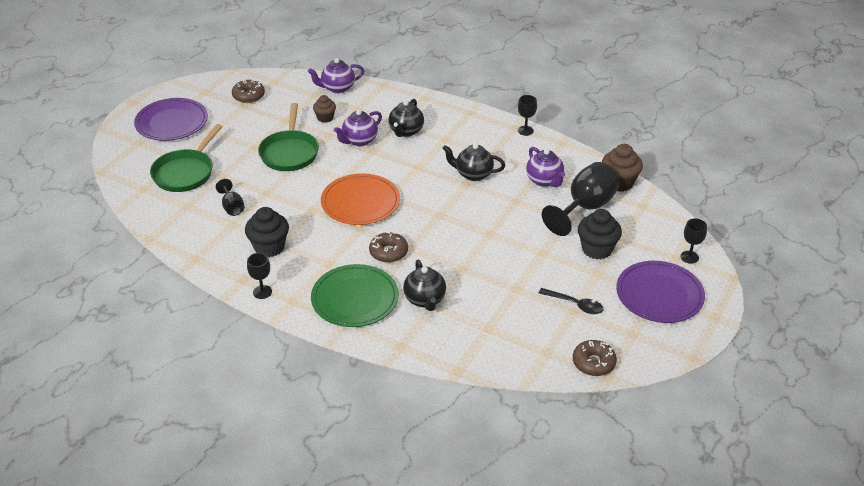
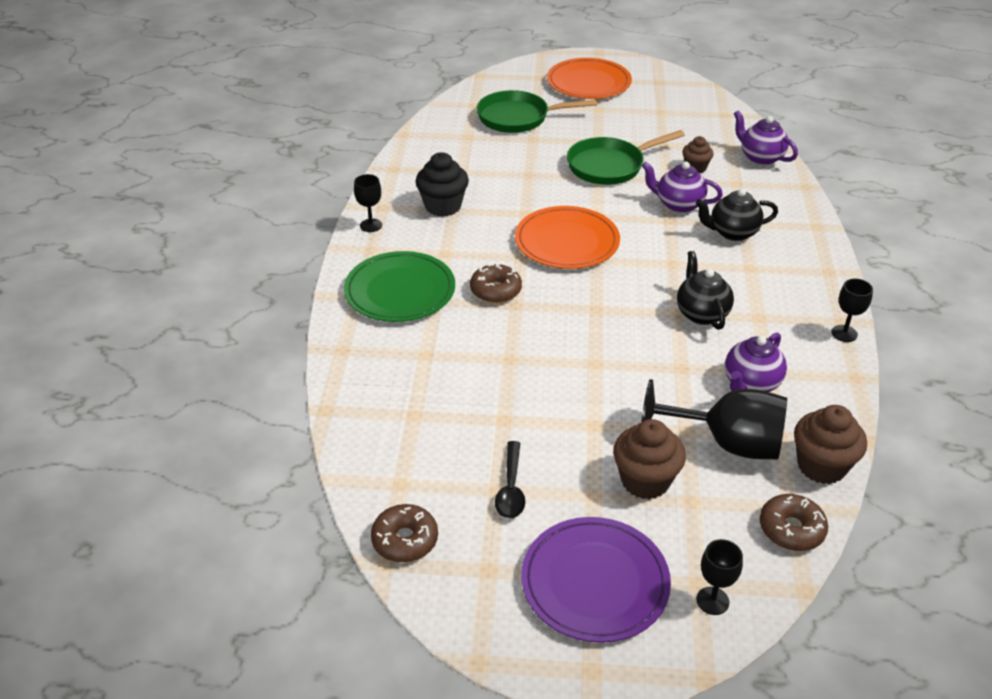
camera: 65 degrees right, 0 degrees up
(172, 122) = (588, 83): purple plate -> orange plate
(232, 207) = (487, 162): black goblet -> none
(248, 96) = (680, 108): brown donut -> brown donut (791, 529)
(425, 300) = (432, 345): black teapot -> none
(597, 249) = (645, 480): black cupcake -> brown cupcake

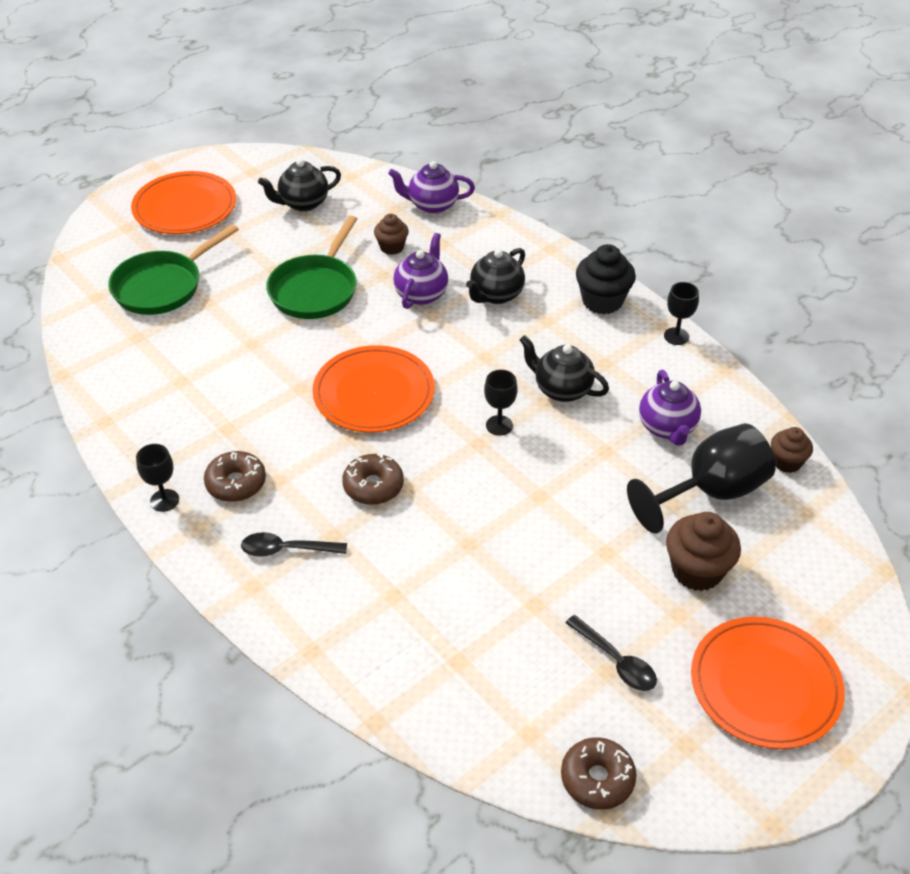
camera: 45 degrees left, 5 degrees up
(400, 291) = (286, 550): green plate -> black spoon
(443, 206) = (211, 431): black cupcake -> black cupcake (602, 301)
(595, 582) = (765, 685): purple plate -> orange plate
(668, 115) = (303, 203): none -> black teapot
(678, 205) = (421, 294): purple teapot -> purple teapot turned 135 degrees clockwise
(712, 601) = (847, 629): black goblet -> black goblet (499, 425)
(791, 529) = (826, 529): brown donut -> brown donut (236, 483)
(821, 466) = (786, 462): brown cupcake -> brown cupcake, size x0.61

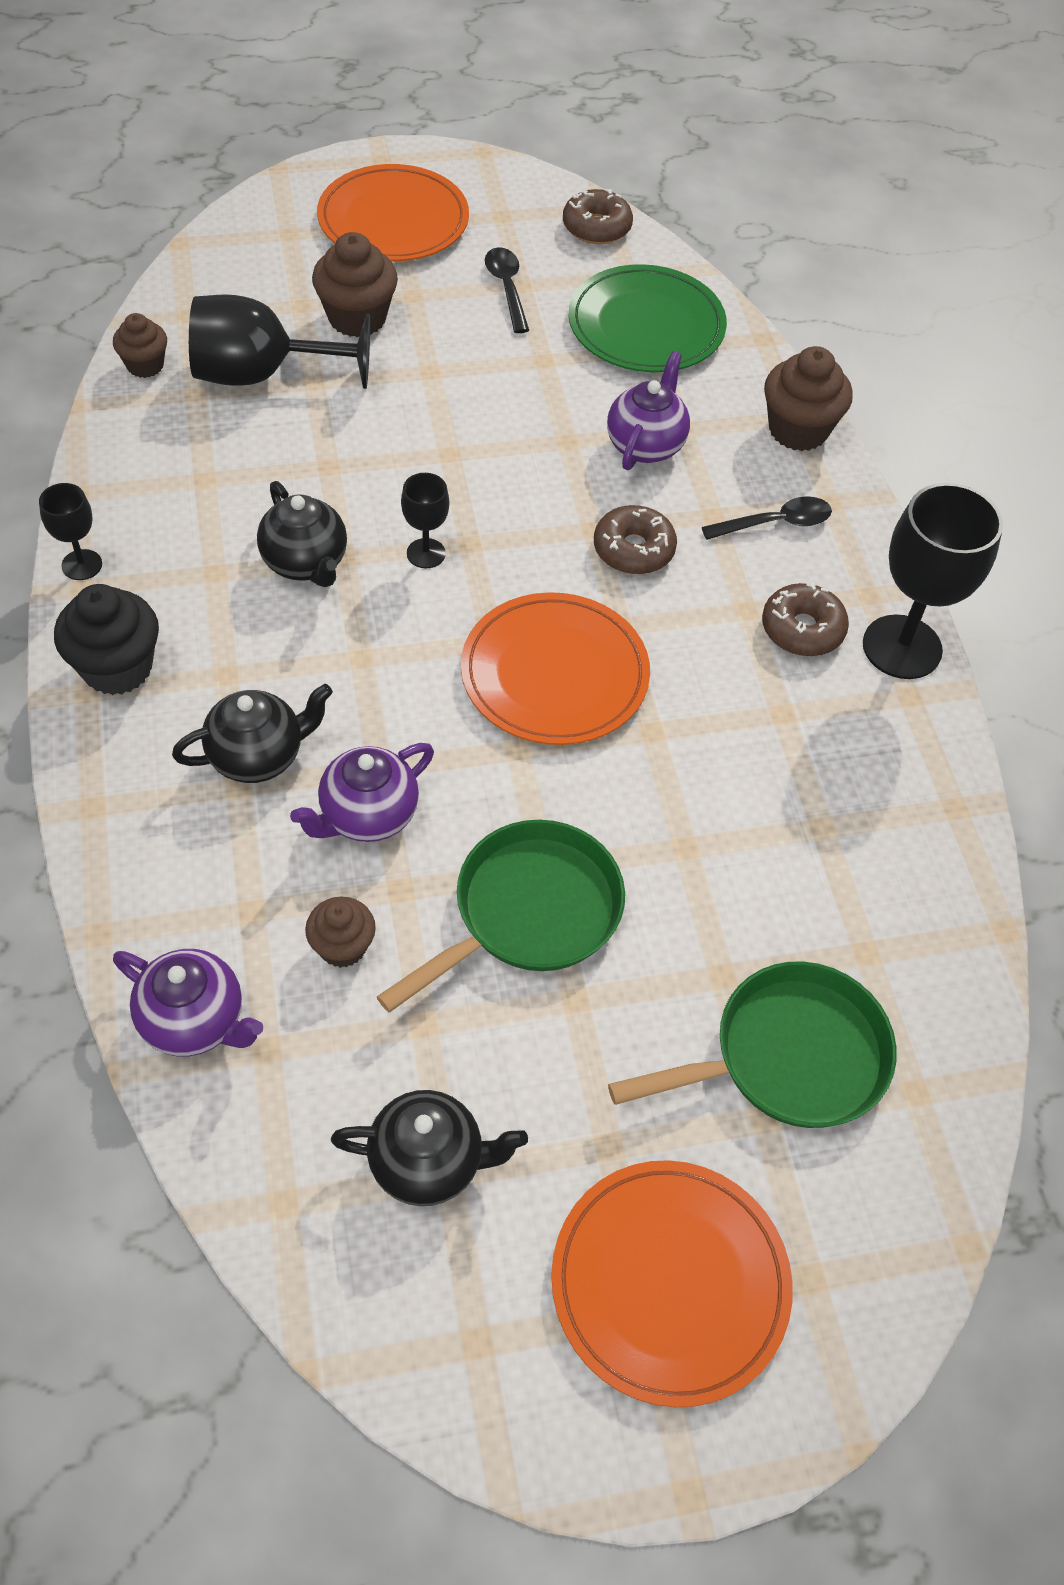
camera: 155 degrees left, 10 degrees up
(164, 500) = (902, 647): black goblet -> black goblet, size x1.99
(286, 550) = (775, 523): black spoon -> black spoon turned 45 degrees counterclockwise
(304, 639) = (798, 430): none -> brown cupcake
(480, 682) = (646, 325): none -> green plate
(667, 428) = (230, 458): purple teapot -> purple teapot (645, 445)

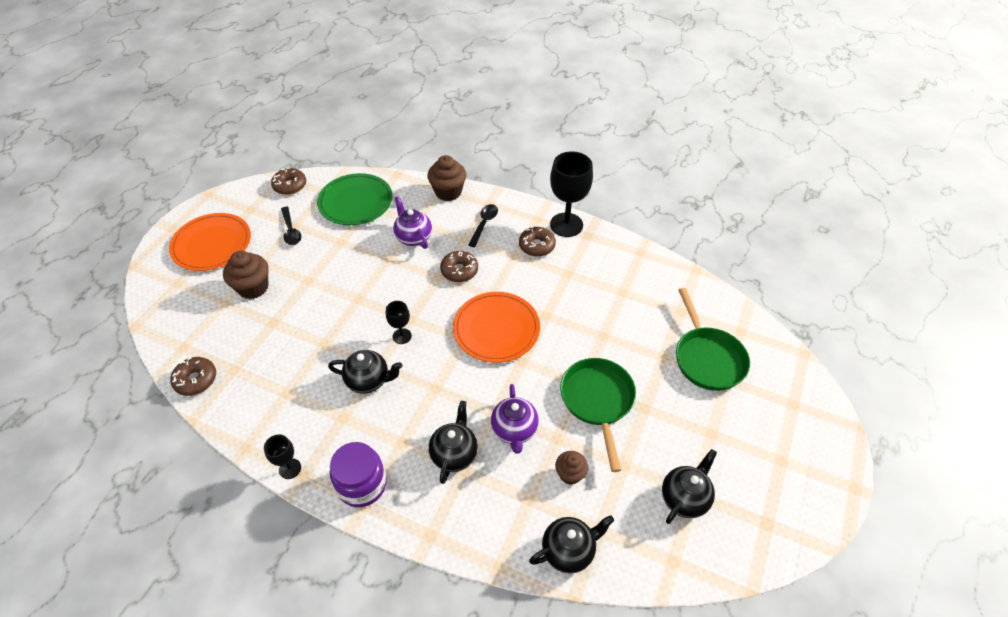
camera: 50 degrees left, 5 degrees down
(117, 668) = (362, 484): black cupcake -> purple jar
(145, 365) = (196, 380): brown cupcake -> brown donut
(195, 1021) = (569, 550): purple teapot -> black teapot
(261, 375) = (249, 339): black goblet -> none
(506, 288) = (291, 231): black spoon -> black spoon turned 135 degrees counterclockwise
(670, 1283) = (774, 447): orange plate -> none
(788, 1057) = (707, 358): green pan -> green pan turned 150 degrees clockwise

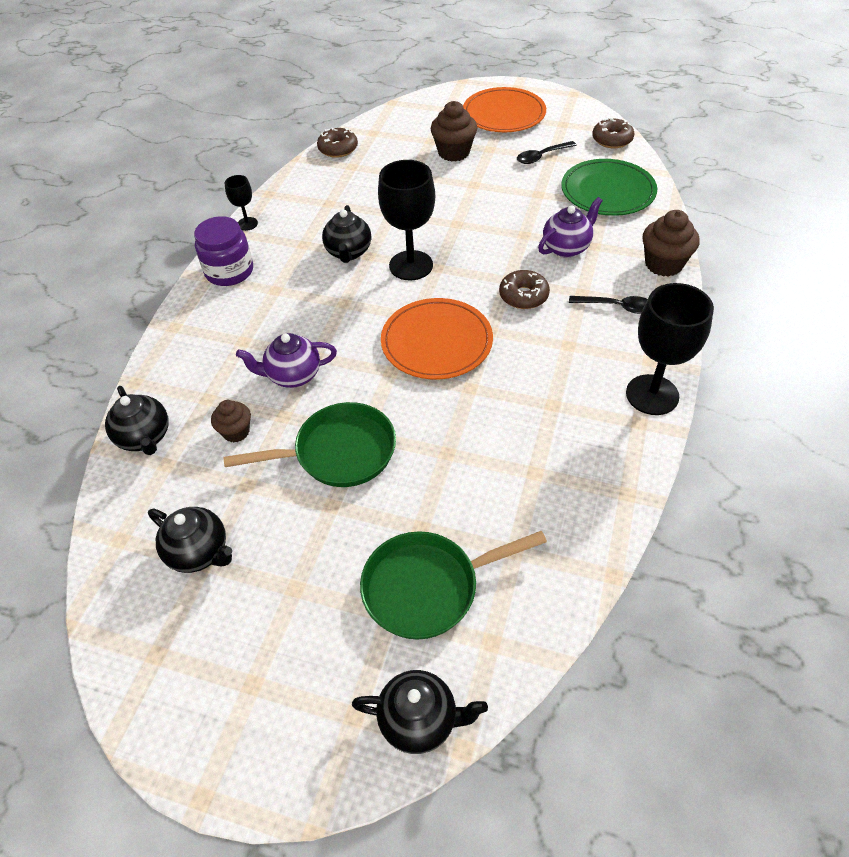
camera: 85 degrees right, 0 degrees up
(402, 336) = (411, 265): black goblet -> black goblet, size x1.99
(454, 454) = (262, 330): black teapot -> black teapot (419, 720)
(537, 246) = (595, 365): brown donut -> none

